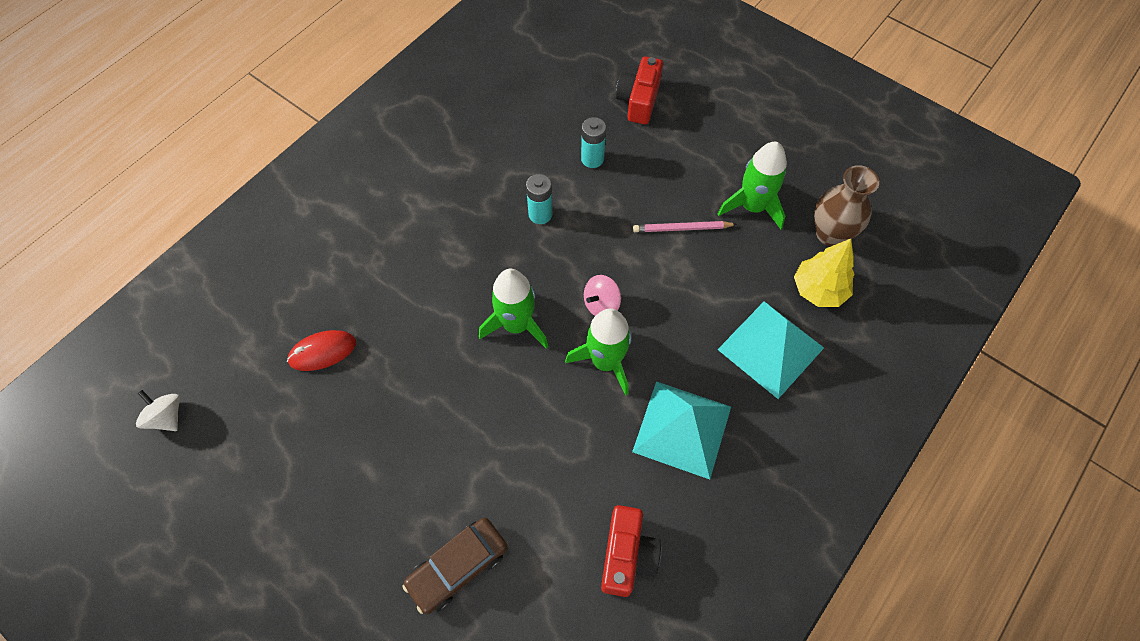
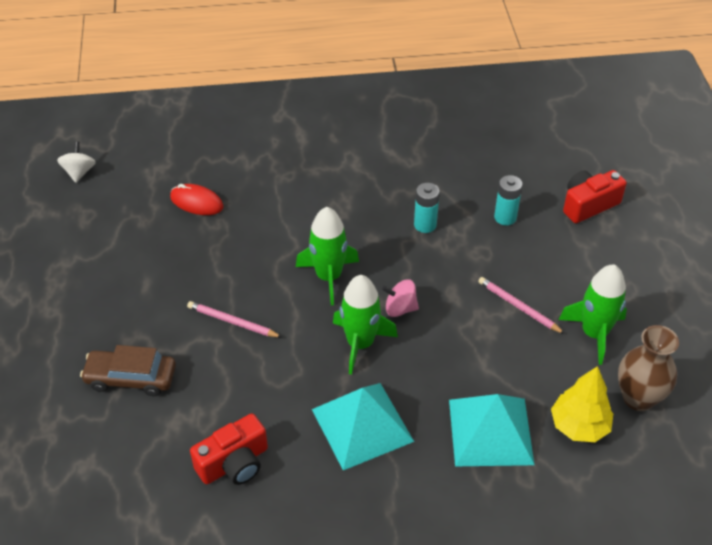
camera: 45 degrees right, 15 degrees down
(485, 435) = (233, 322): none -> pink pencil

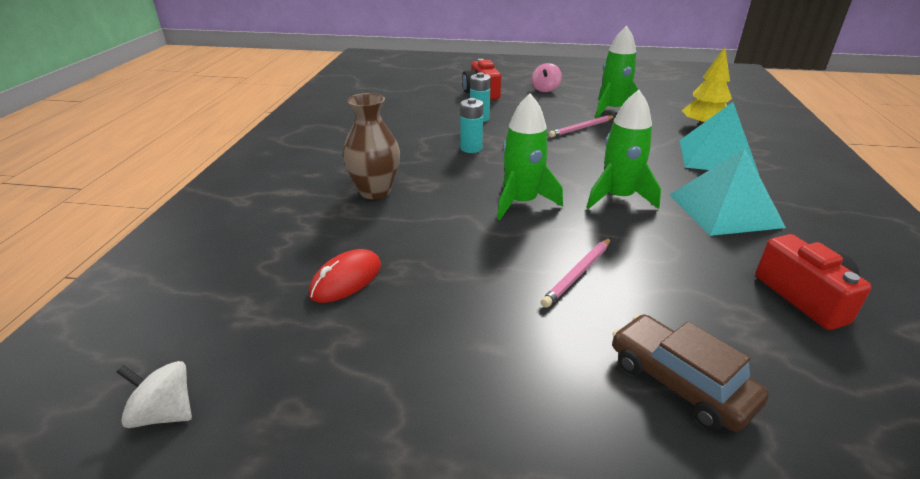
camera: 75 degrees left, 15 degrees down
(131, 378) = (680, 382): brown car -> brown car turned 120 degrees clockwise
(400, 308) = (574, 173): pink spinning top -> pink spinning top (545, 89)
(638, 398) = (673, 107): brown vase -> brown vase (375, 191)

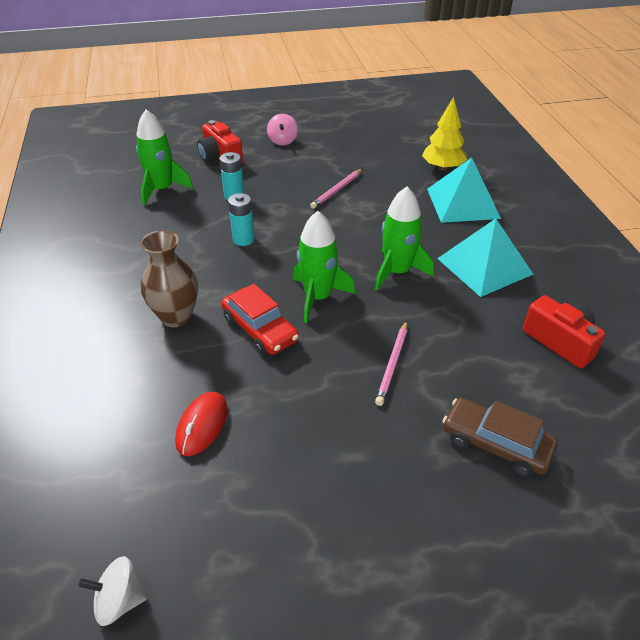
camera: 20 degrees left, 10 degrees up
(449, 216) = (260, 329): none -> red car
(612, 110) = (356, 159): green rocket -> green rocket (162, 189)

